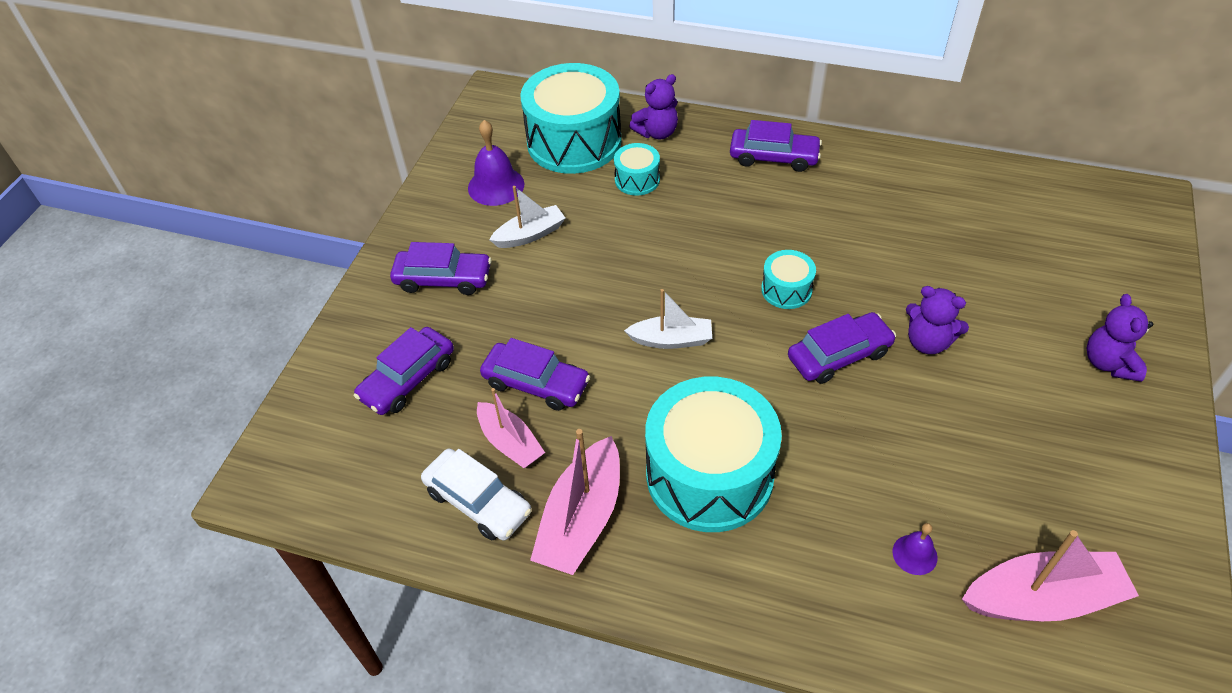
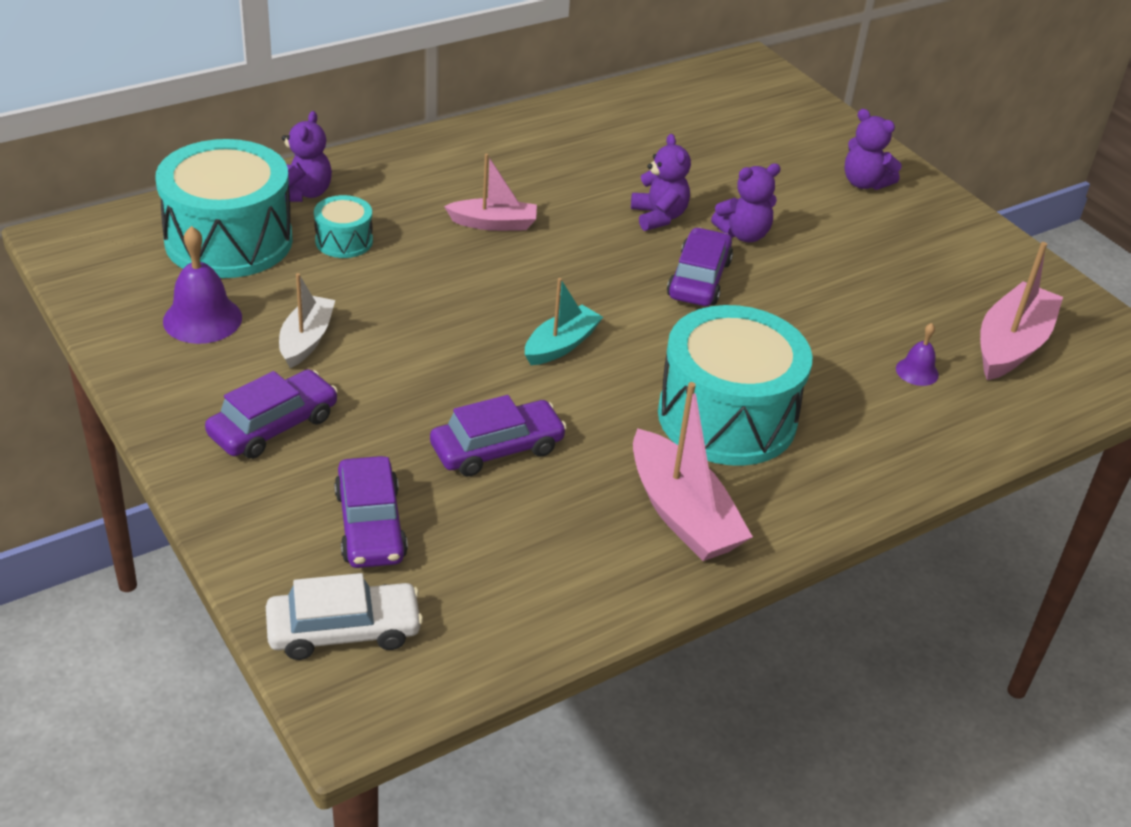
camera: 55 degrees left, 10 degrees down
(478, 502) = (584, 565): white car -> white car (344, 630)
(510, 442) = (543, 505): pink boat -> pink boat (493, 224)
(671, 340) = (561, 345): white boat -> turquoise boat
(773, 157) = (443, 163): purple car -> none
(786, 290) = (596, 256): turquoise drum -> none
(877, 286) = (658, 217): none -> purple teddy bear

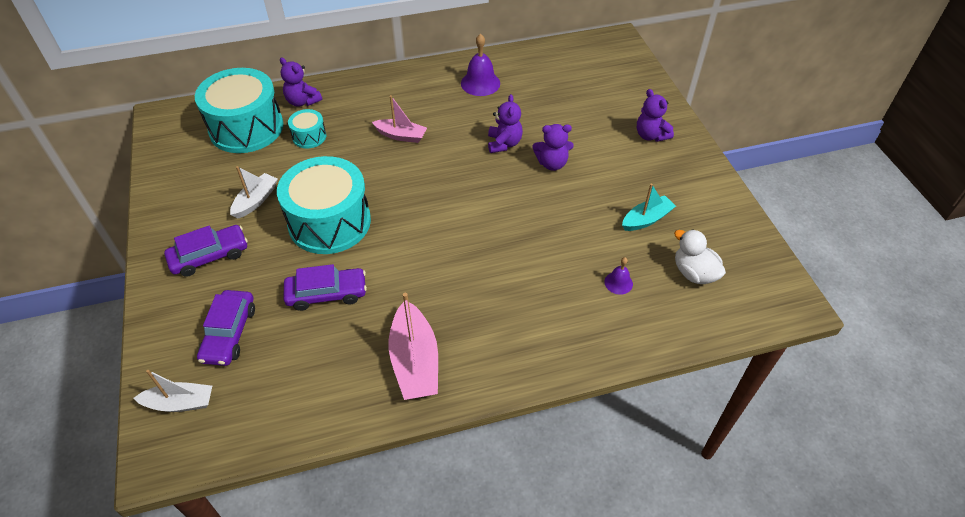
camera: 20 degrees right, 10 degrees up
(202, 319) = (207, 178): purple bell -> purple bell (480, 83)
(304, 193) = (302, 101): purple teddy bear -> purple teddy bear turned 105 degrees clockwise
(344, 630) = (180, 403): white car -> white boat
(561, 345) = (399, 227): turquoise boat -> turquoise boat (646, 219)
(699, 279) = (507, 192): purple car -> none
(727, 417) = (477, 296): turquoise drum -> turquoise drum (329, 222)
(1011, 345) = (694, 273): pink boat -> white duck

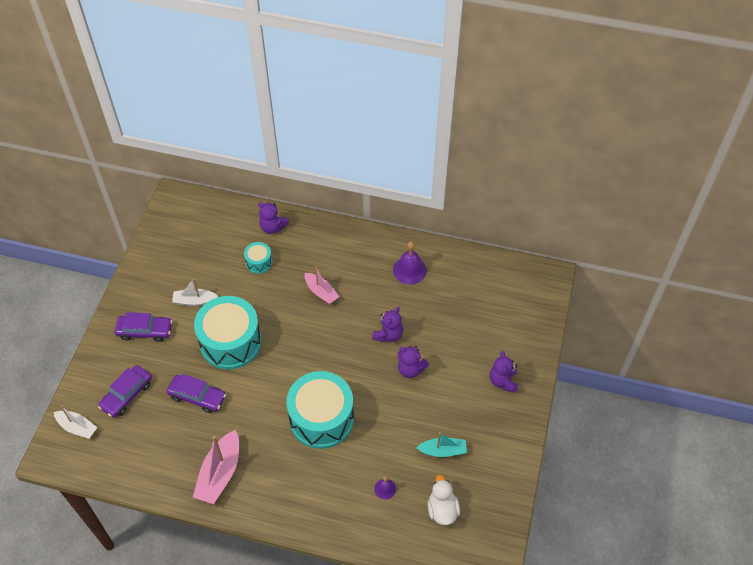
camera: 30 degrees right, 5 degrees up
(246, 128) = (222, 234): turquoise drum -> turquoise drum (321, 418)
(255, 201) = (195, 301): white boat -> white boat turned 150 degrees counterclockwise
(302, 101) = (272, 227): purple teddy bear -> purple teddy bear turned 45 degrees counterclockwise

